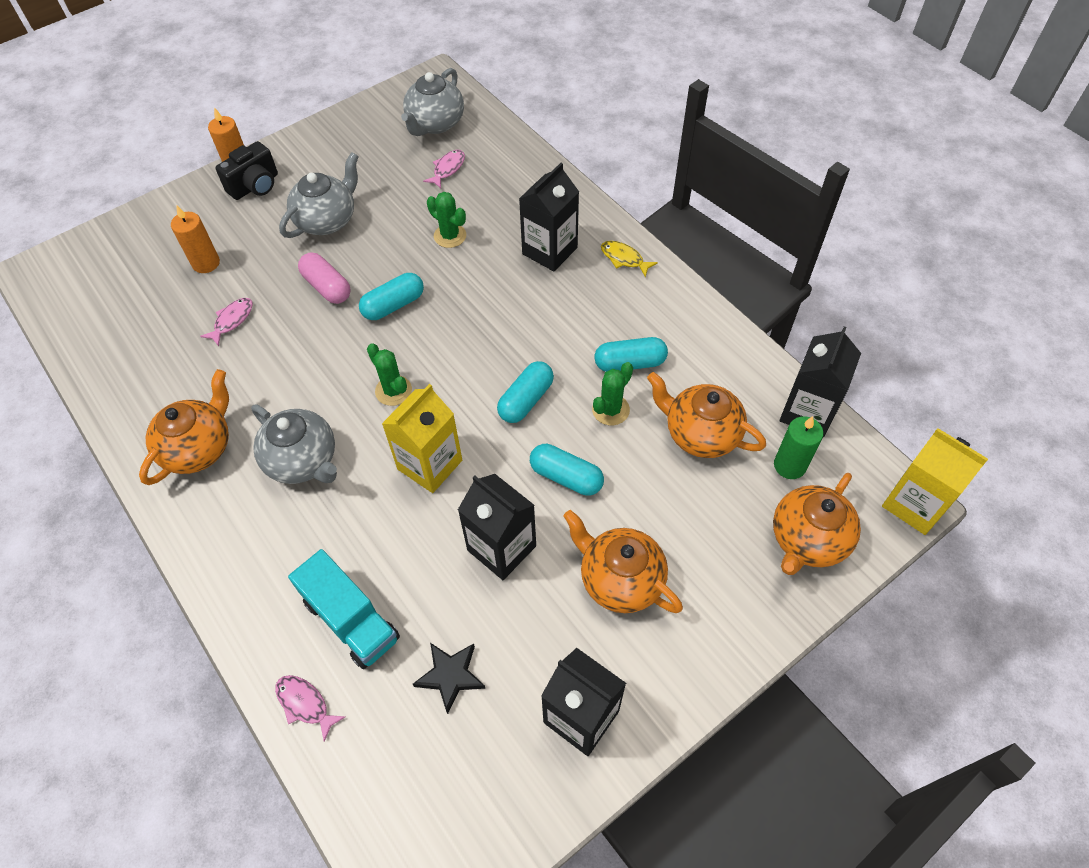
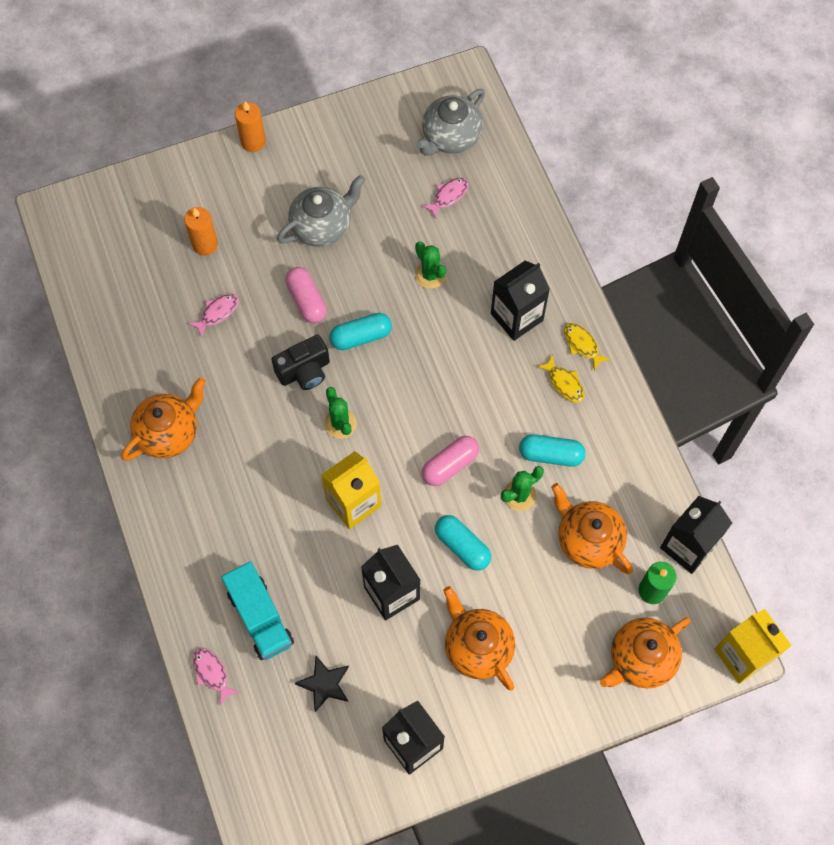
camera: 15 degrees right, 10 degrees up
(255, 186) = (264, 167): black camera -> black camera (304, 371)
(303, 461) = (251, 469): grey teapot -> none
(526, 400) = (450, 465): turquoise capsule -> pink capsule
(619, 296) = (564, 383): none -> yellow fish

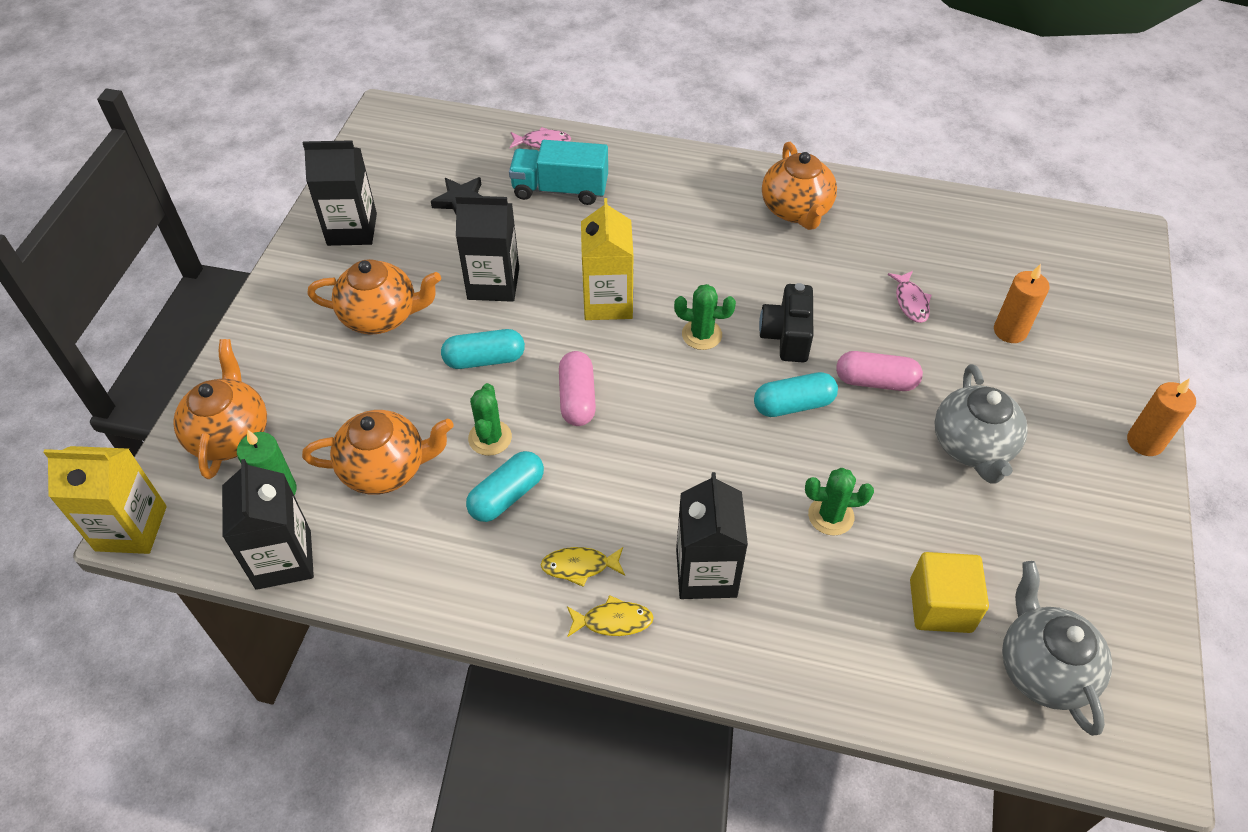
camera: 125 degrees right, 15 degrees down
(361, 336) = (793, 405): turquoise capsule -> turquoise capsule turned 60 degrees clockwise
(448, 196) = (940, 606): pink fish -> yellow cube

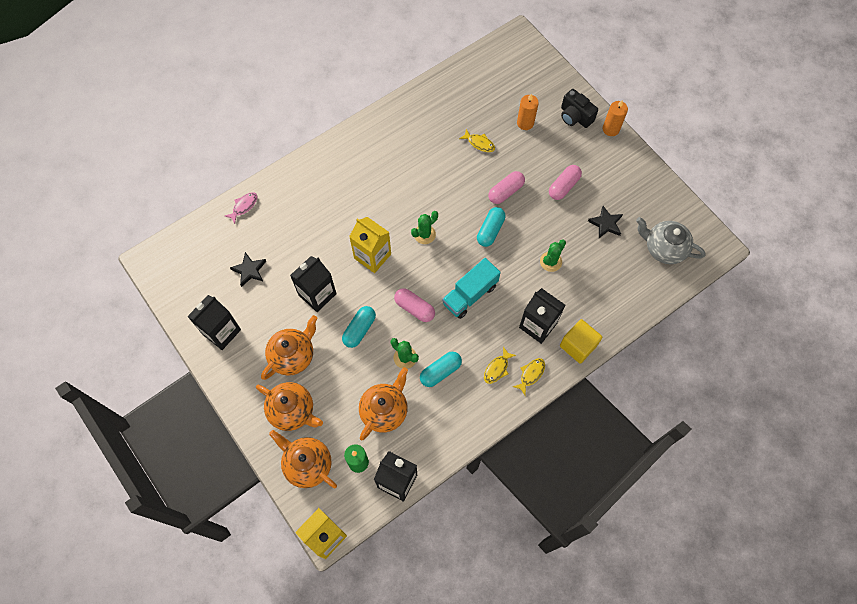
camera: 50 degrees left, 15 degrees up
(507, 496) = (440, 372): turquoise capsule -> turquoise capsule turned 60 degrees clockwise
(560, 189) = (284, 223): turquoise truck -> turquoise truck (470, 294)
(786, 336) = (455, 204): black camera -> black camera (575, 117)
(796, 210) = (390, 140): orange teapot -> orange teapot (292, 411)
(910, 302) = (479, 143): pink fish -> yellow fish
(940, 606) = (616, 258): yellow cube -> yellow cube (578, 345)
(972, 447) = (563, 186): grey teapot -> pink capsule
(981, 548) = (605, 224): none -> black star

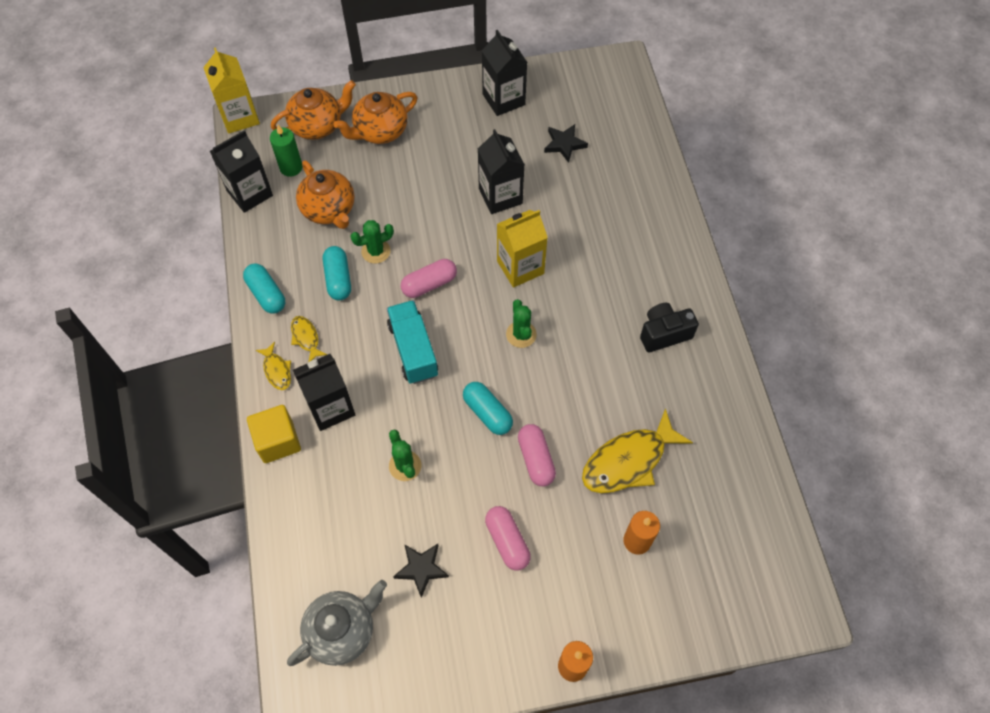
camera: 115 degrees right, 5 degrees down
(244, 206) = (652, 164): pink fish -> none
(293, 355) = (440, 151): orange teapot -> none
(359, 329) = (434, 220): turquoise capsule -> turquoise capsule (266, 294)
(479, 143) = (628, 461): yellow fish -> yellow fish, size x2.05
(575, 117) = (618, 622): black camera -> black camera (664, 333)

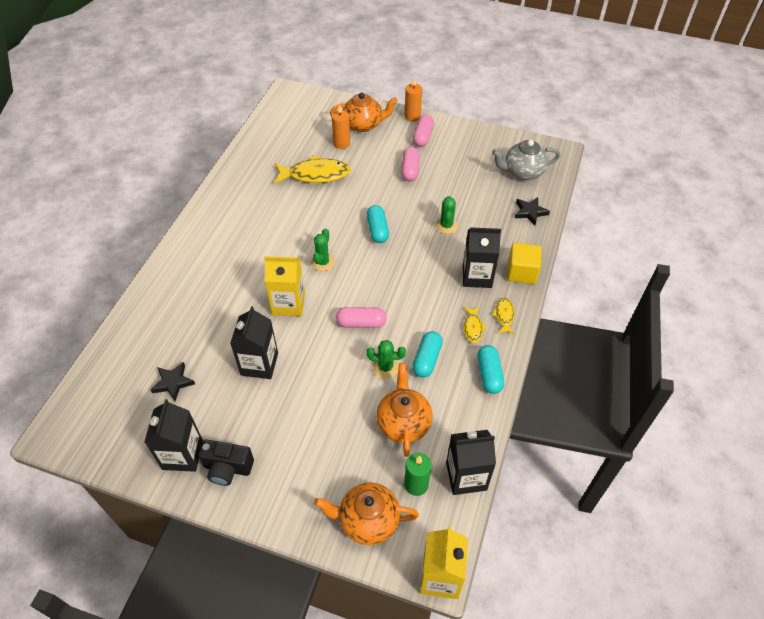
camera: 150 degrees left, 10 degrees down
(380, 131) = (314, 481): orange teapot -> orange teapot (363, 124)
(413, 350) = (401, 285): turquoise truck -> none
(421, 568) = (465, 178): black star -> black star (530, 212)
(536, 459) = (366, 196): pink capsule -> pink capsule (423, 137)
(664, 333) = (234, 222): black camera -> black camera (227, 468)

